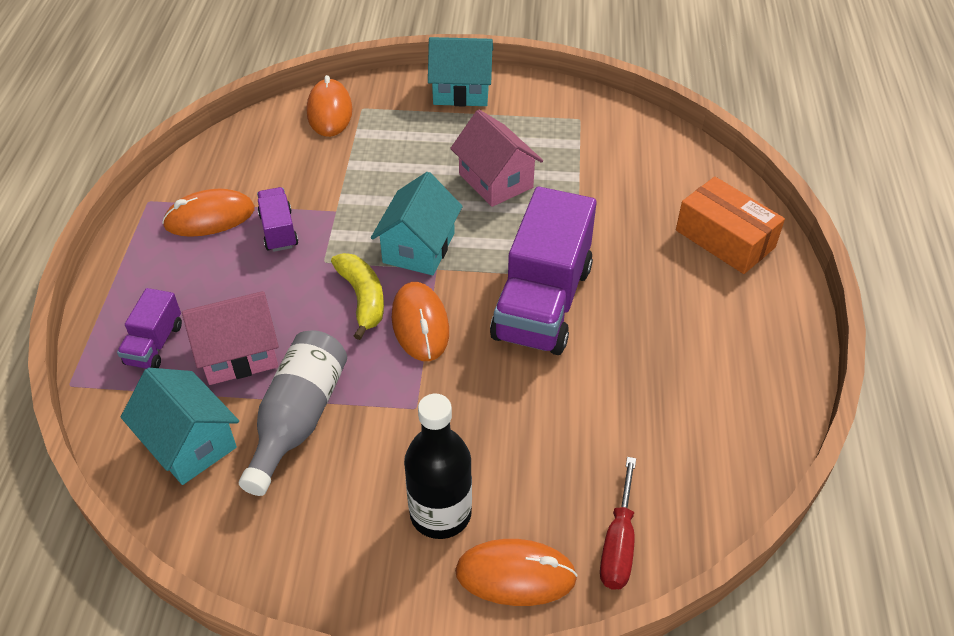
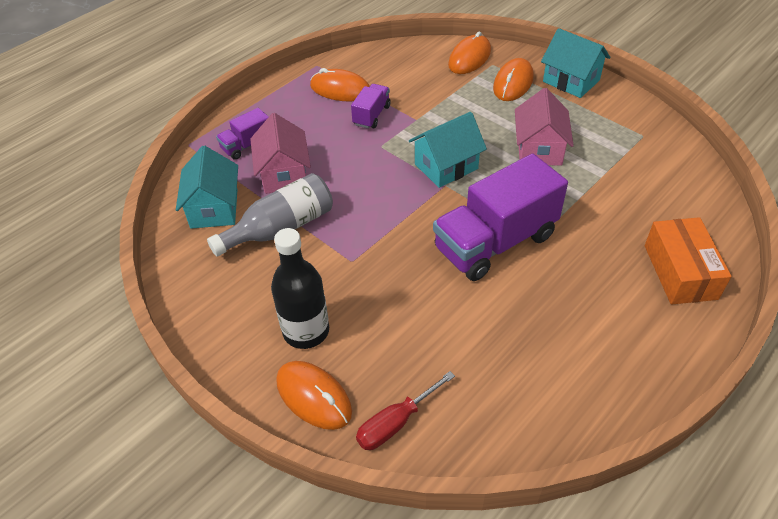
camera: 40 degrees right, 0 degrees up
(238, 354) = (284, 174): pink house -> pink house turned 60 degrees clockwise
(362, 298) = (382, 179): yellow banana -> none
(420, 324) = (402, 213): orange mouse -> orange mouse (513, 83)

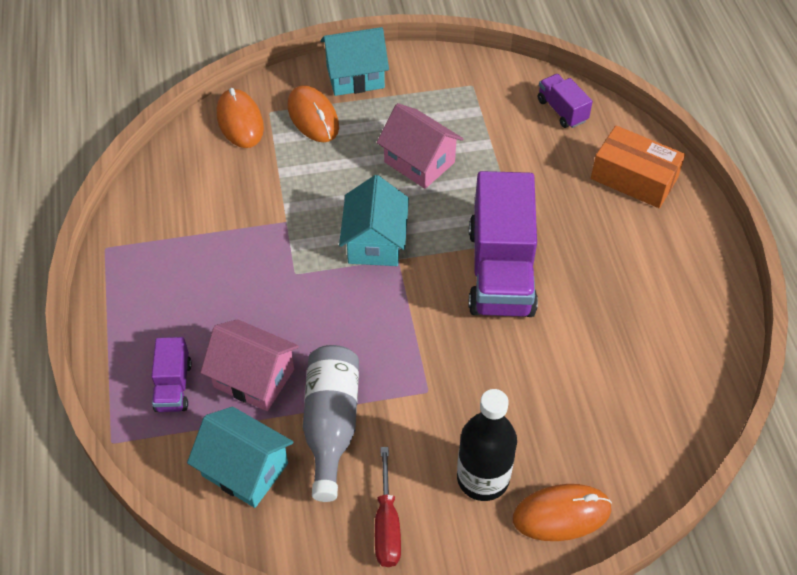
camera: 55 degrees left, 5 degrees up
(340, 89) = (171, 252): orange mouse -> none
(371, 115) = (241, 252): purple truck -> purple truck (562, 110)
(396, 422) = (633, 467): red screwdriver -> red screwdriver (387, 524)

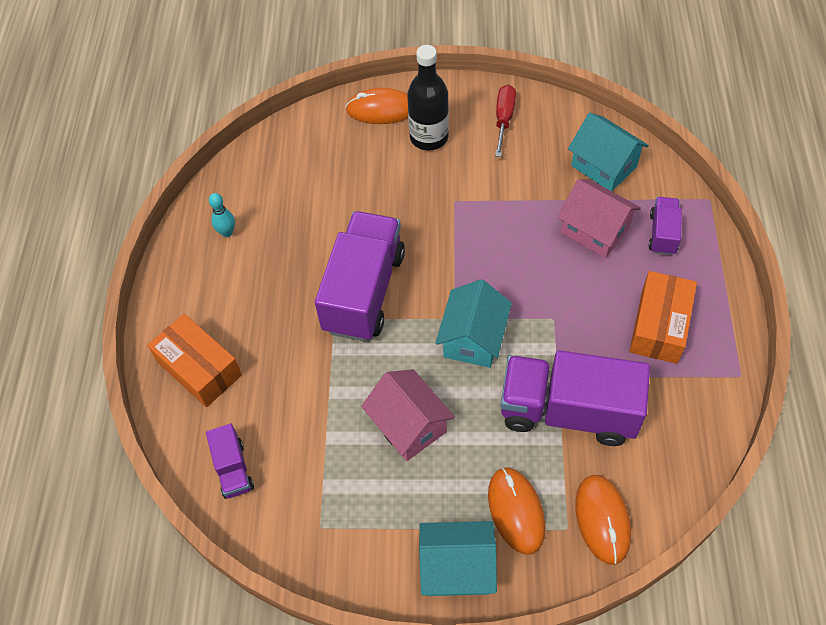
camera: 165 degrees left, 5 degrees up
(183, 282) = (659, 326): none -> orange box
(274, 193) = (568, 411): none -> purple truck
(331, 424) = (535, 187): grey bottle -> none
(679, 312) = (227, 232): none -> turquoise bowling pin

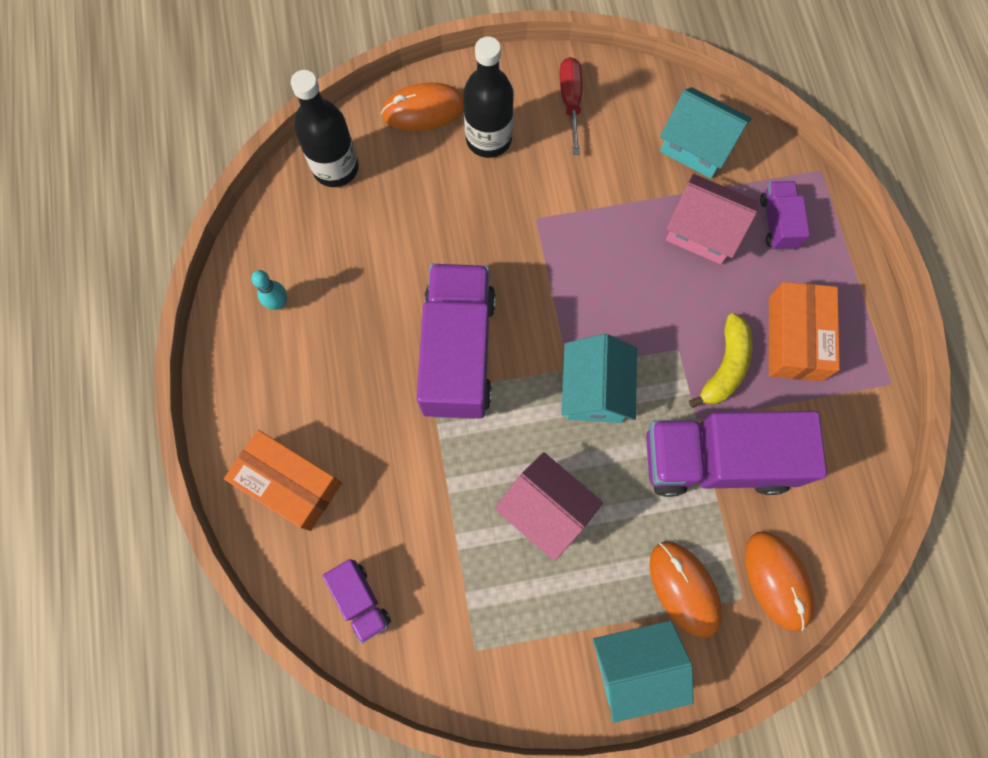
camera: 15 degrees left, 15 degrees up
(299, 141) = (335, 168): none -> black bottle
(592, 338) = (725, 366): none -> yellow banana

